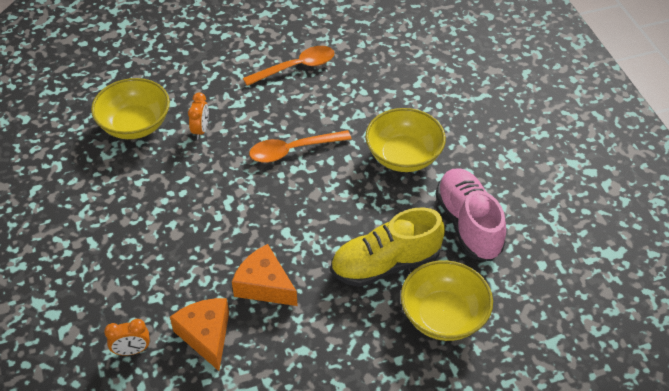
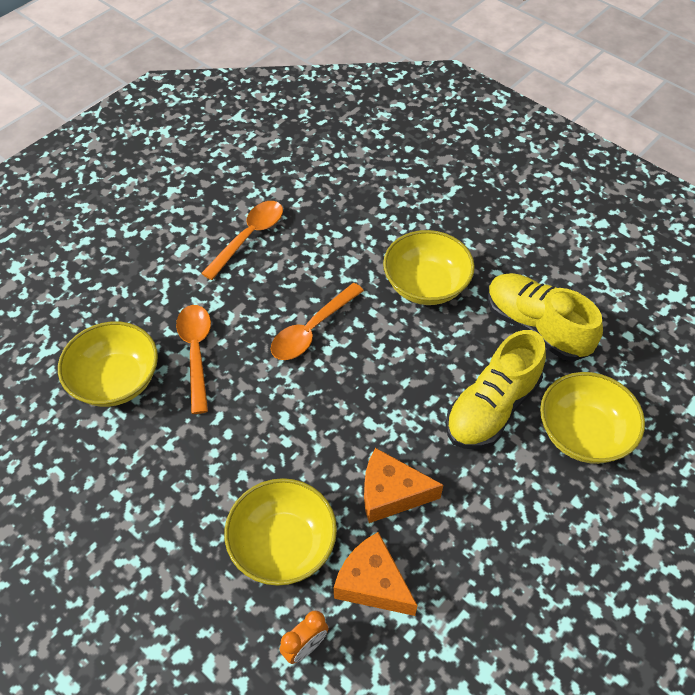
camera: 30 degrees left, 5 degrees up
(165, 281) = (283, 545): none -> yellow bowl
(201, 130) = (196, 352): orange clock -> orange spoon
(468, 224) = (536, 327): pink shoe -> yellow shoe

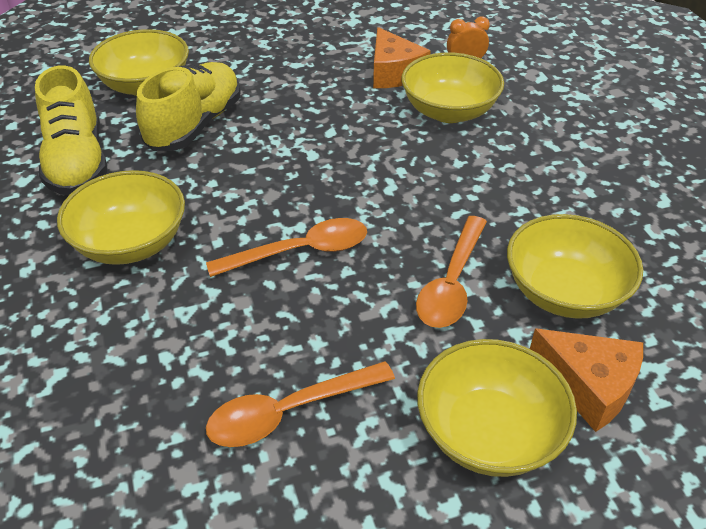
camera: 150 degrees left, 10 degrees down
(137, 272) = (488, 432): none -> yellow bowl
(391, 493) = (336, 108): orange cheese -> orange cheese (588, 386)
(491, 407) = (195, 125): yellow shoe -> yellow shoe turned 45 degrees counterclockwise

